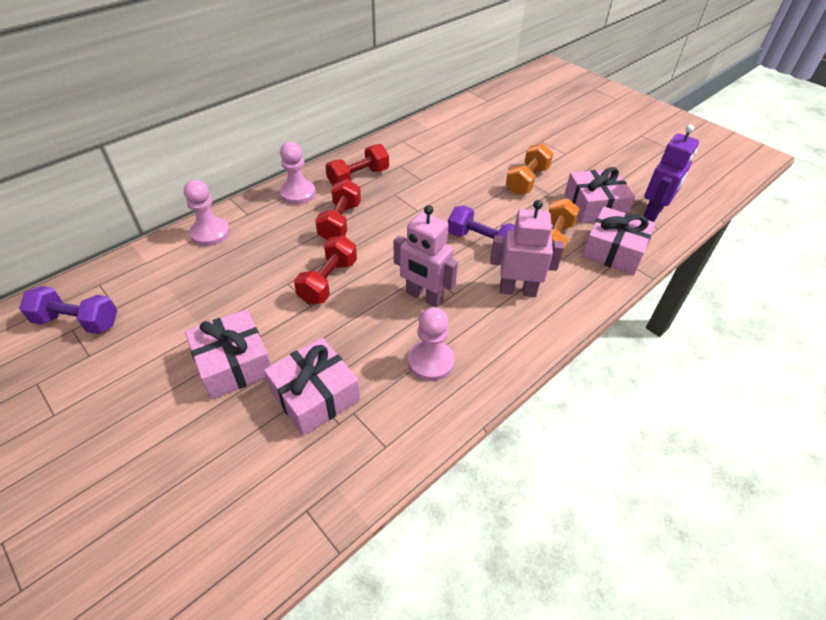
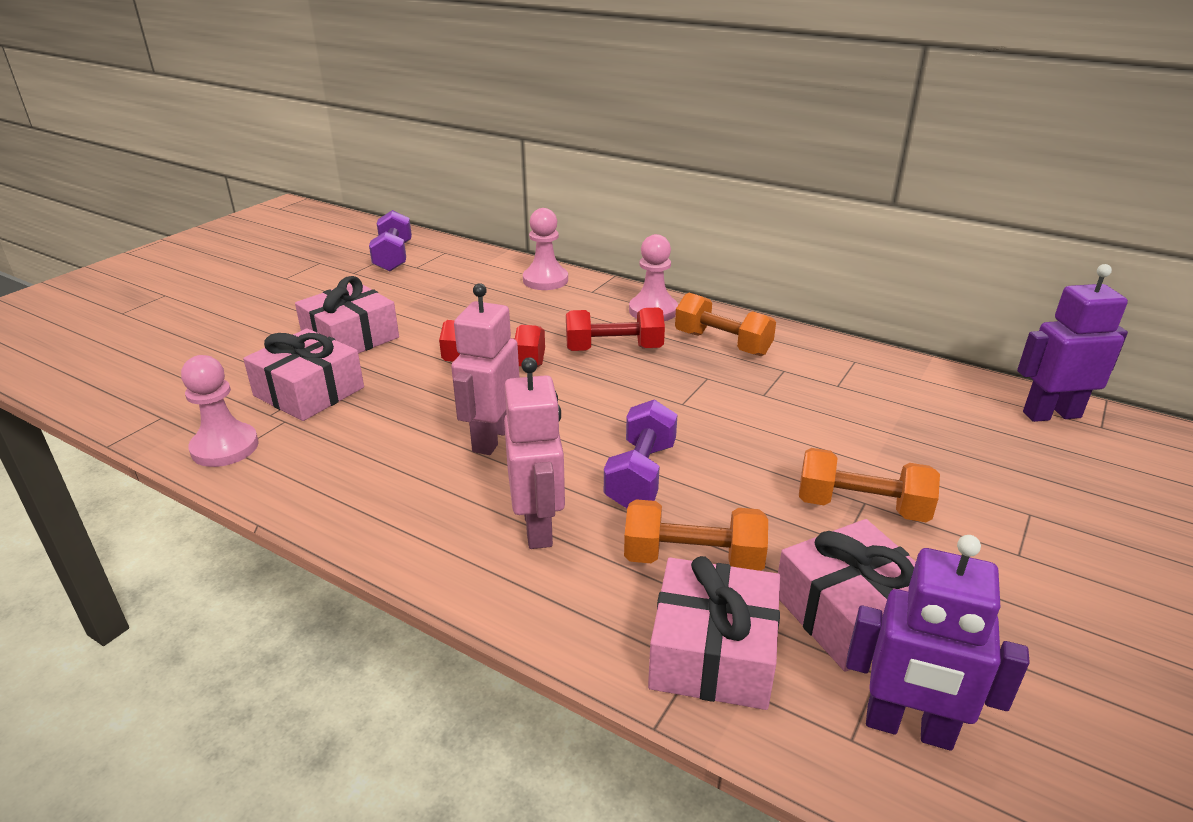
camera: 75 degrees right, 15 degrees down
(358, 178) = (722, 343): red dumbbell -> orange dumbbell
(430, 361) = (369, 463): pink pawn -> pink pawn (225, 447)
(474, 107) = (1051, 414): none -> purple robot

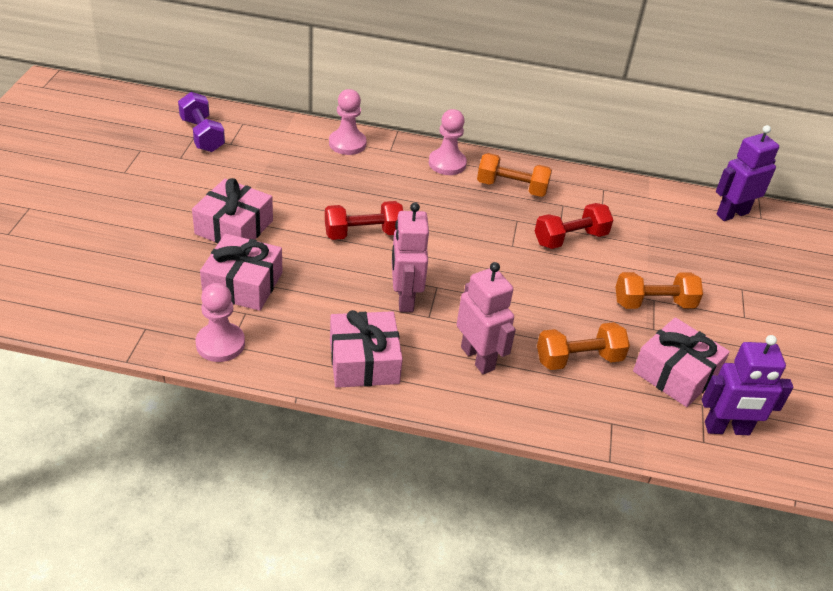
camera: 25 degrees left, 10 degrees up
(614, 349) = (440, 205): red dumbbell -> red dumbbell (570, 239)
(640, 474) = (517, 307): purple dumbbell -> none
(712, 652) = (618, 413): pink gift -> pink gift (364, 361)

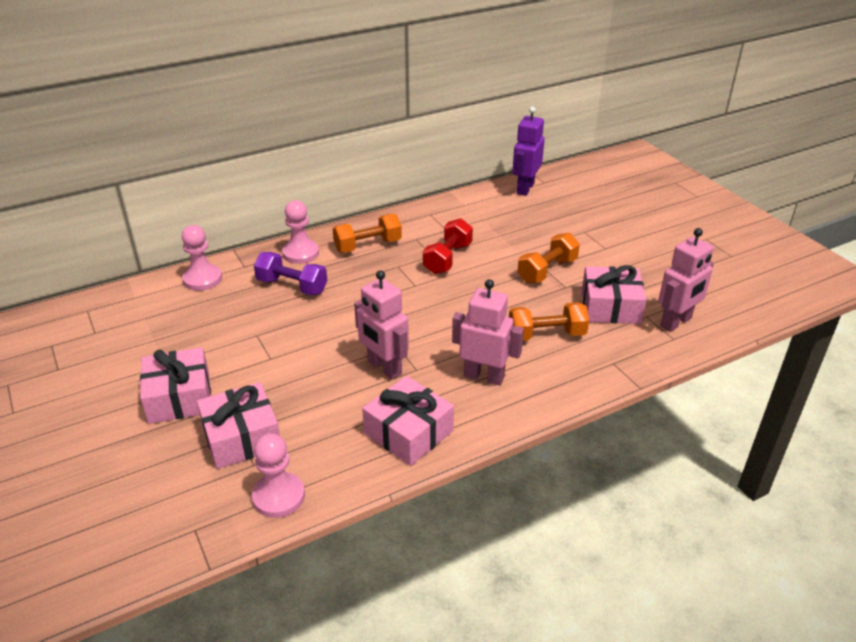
camera: 35 degrees left, 5 degrees down
(202, 135) = (58, 339): purple dumbbell -> purple dumbbell (292, 286)
(363, 233) = (296, 339): red dumbbell -> none
(578, 359) = (546, 335): orange dumbbell -> orange dumbbell turned 45 degrees clockwise
(727, 429) = (676, 322): purple robot -> pink robot

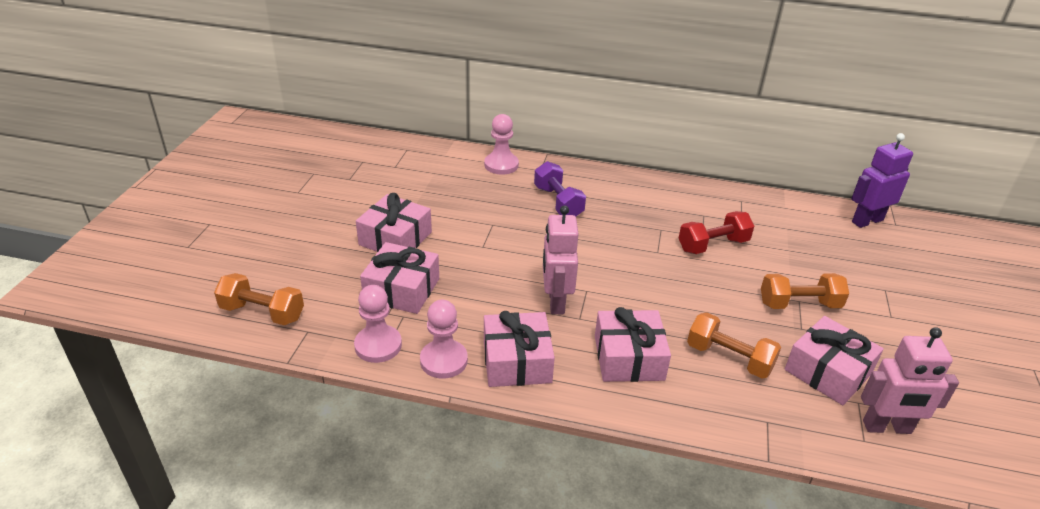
camera: 40 degrees right, 0 degrees up
(300, 253) = (593, 180): pink pawn -> pink pawn (443, 360)
(368, 246) = (654, 200): orange dumbbell -> orange dumbbell (262, 313)
(484, 376) = (629, 358): pink robot -> pink gift

